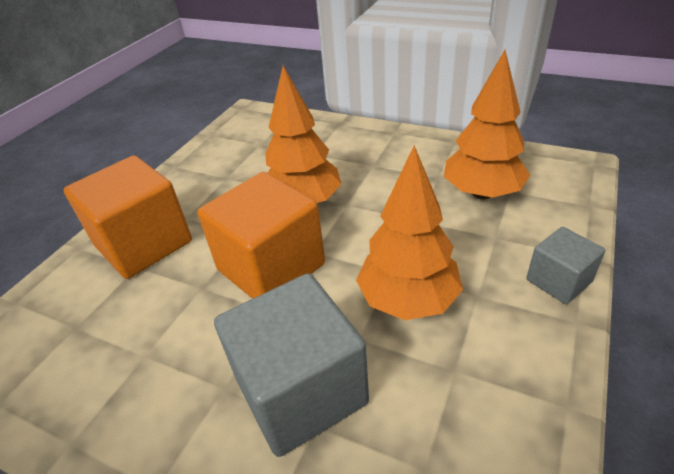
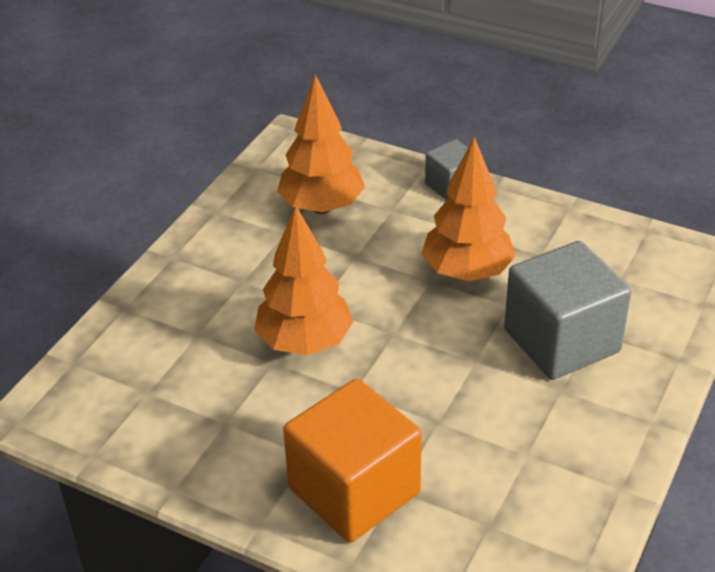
camera: 90 degrees left, 0 degrees up
(271, 267) = (412, 366): orange cube -> none

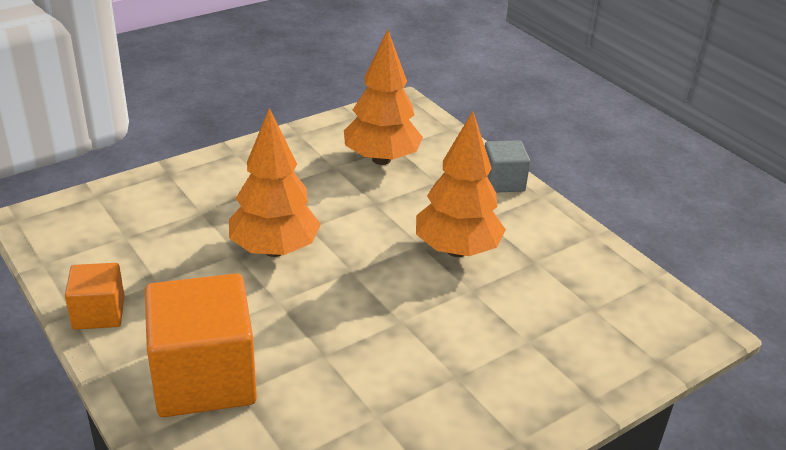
camera: 25 degrees right, 5 degrees down
(198, 478) = (99, 313): none -> orange cube
(561, 341) = (492, 337): grey cube -> none

